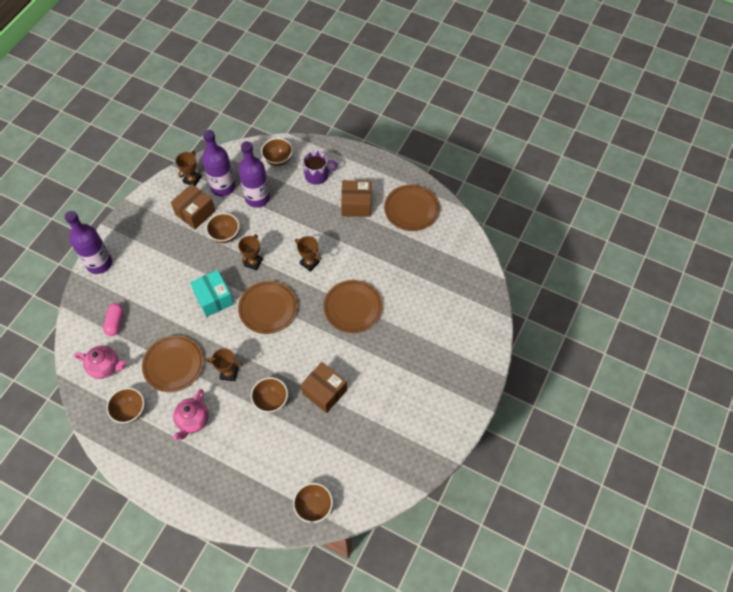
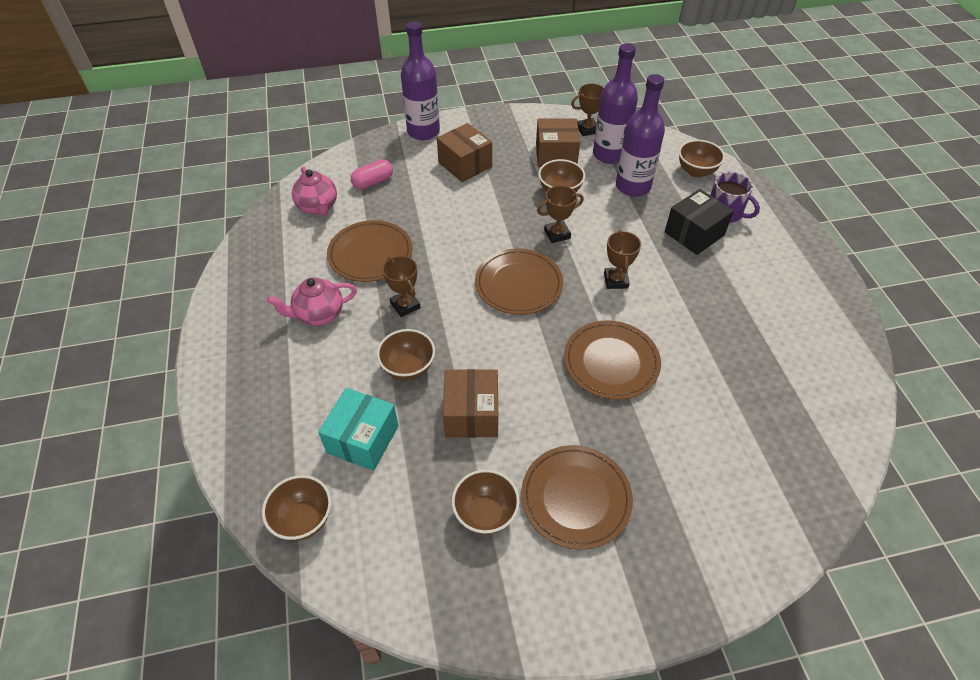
camera: 50 degrees right, 10 degrees down
(130, 411) = (285, 257): brown bowl -> brown bowl (485, 513)
(214, 298) = (479, 233): turquoise box -> turquoise box (363, 439)
(316, 201) = (694, 234): none -> black box
(356, 204) = (739, 270): brown box -> brown box (465, 164)
(411, 209) = (808, 326): brown plate -> brown plate (576, 498)

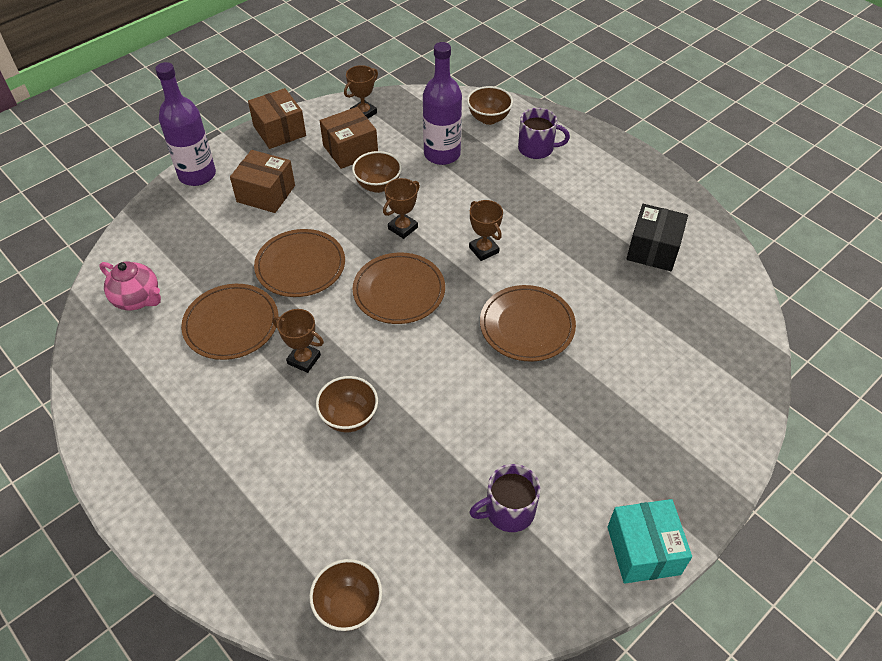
camera: 30 degrees left, 0 degrees up
(319, 314) = (221, 408): pink teapot -> none
(363, 439) = (352, 504): turquoise box -> turquoise box (643, 550)
(373, 182) = (180, 249): pink capsule -> none
(471, 414) = (437, 431): brown box -> brown box (279, 131)
(485, 513) = (508, 510): brown bowl -> purple mug
(576, 498) = (573, 457): brown plate -> brown plate (300, 266)
(609, 154) = (400, 131): purple bottle -> none
(694, 234) = (523, 178): black box -> black box (653, 249)

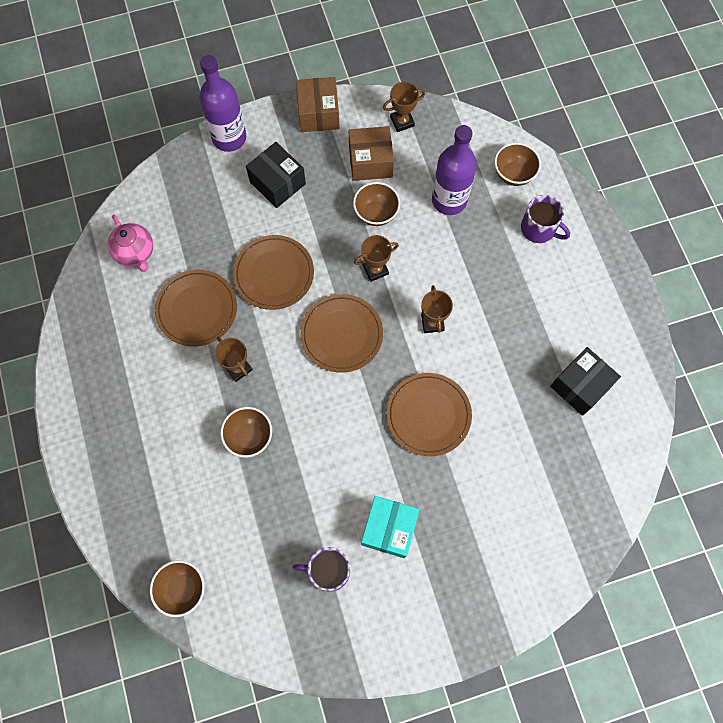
camera: 25 degrees right, 20 degrees up
(266, 193) = (277, 183): brown box -> black box
(643, 550) = (410, 649): turquoise box -> turquoise box (389, 529)

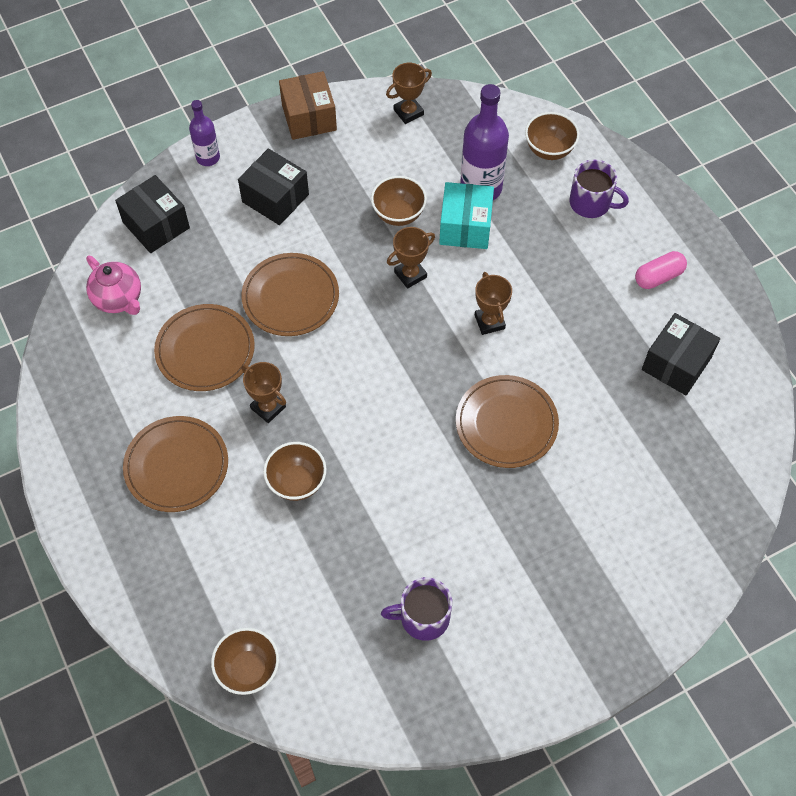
camera: 10 degrees left, 10 degrees down
(177, 192) = (156, 225): none -> black box
(229, 138) = (208, 157): purple bottle -> purple bottle, size x0.57
(341, 334) = (385, 351): brown plate -> brown plate (176, 466)
(370, 162) = (380, 160): brown box -> none
(389, 529) = (486, 558): turquoise box -> turquoise box (465, 227)
(582, 305) = (658, 277): none -> pink capsule

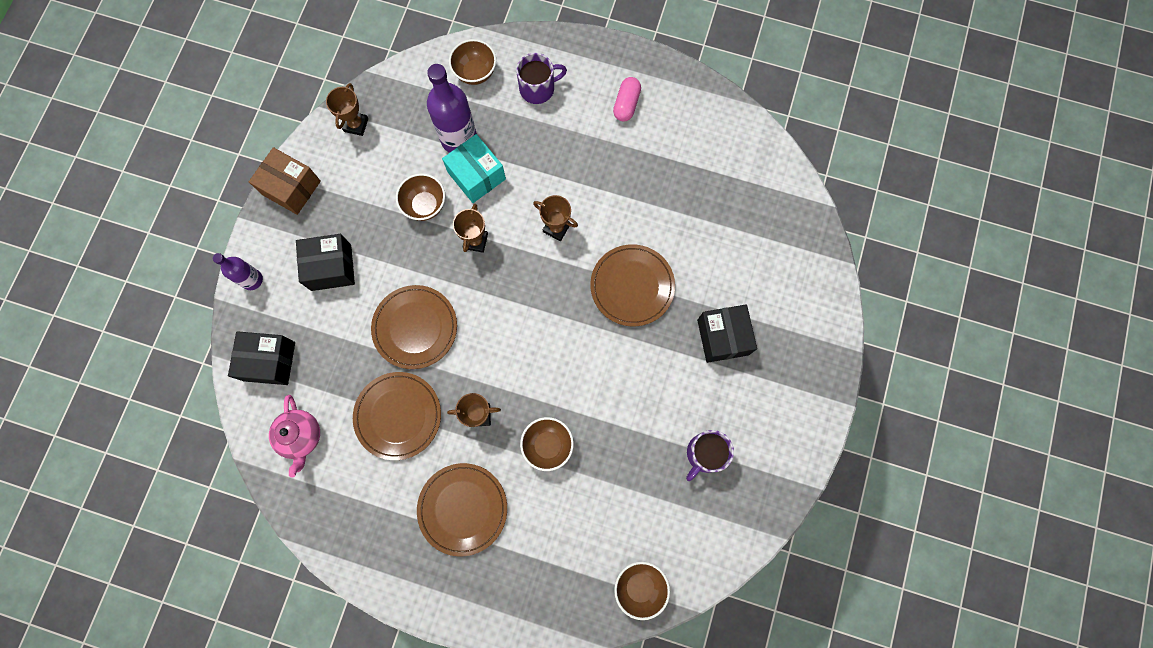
camera: 45 degrees left, 15 degrees up
(119, 299) = (301, 436): pink teapot -> pink teapot turned 75 degrees clockwise
(676, 364) = (690, 154): black box -> black box (722, 337)

